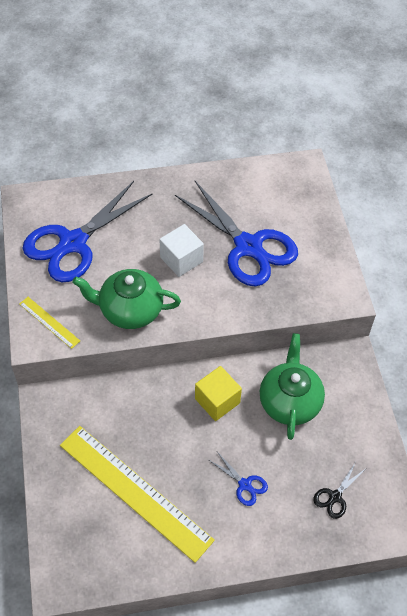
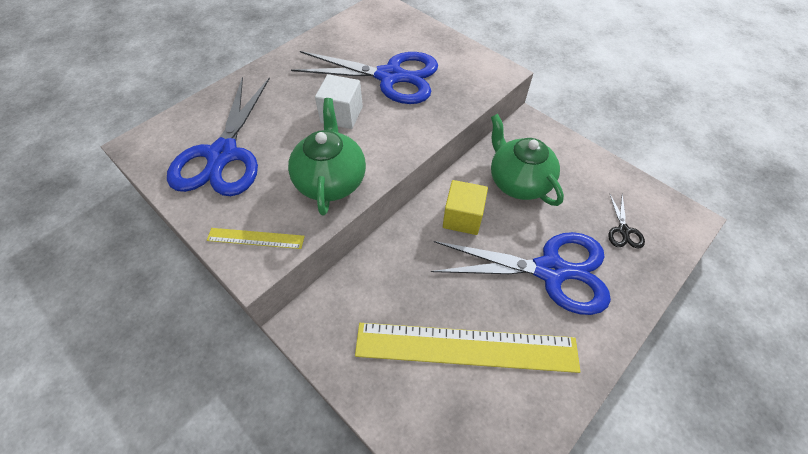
camera: 35 degrees left, 0 degrees up
(130, 310) = (331, 180): green teapot -> green teapot turned 120 degrees clockwise
(245, 484) = (550, 270): blue scissors -> blue scissors, size x2.46

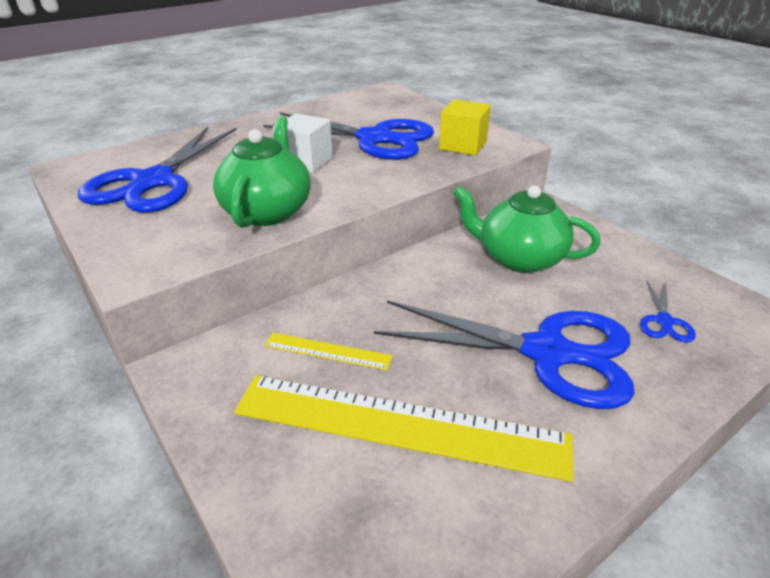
camera: 10 degrees right, 20 degrees down
(255, 238) = (151, 250): yellow ruler -> yellow ruler (327, 351)
(462, 217) = (434, 285): yellow cube -> yellow cube (463, 145)
(518, 181) = (519, 258): green teapot -> green teapot turned 45 degrees counterclockwise
(623, 230) = (664, 321): black scissors -> blue scissors

